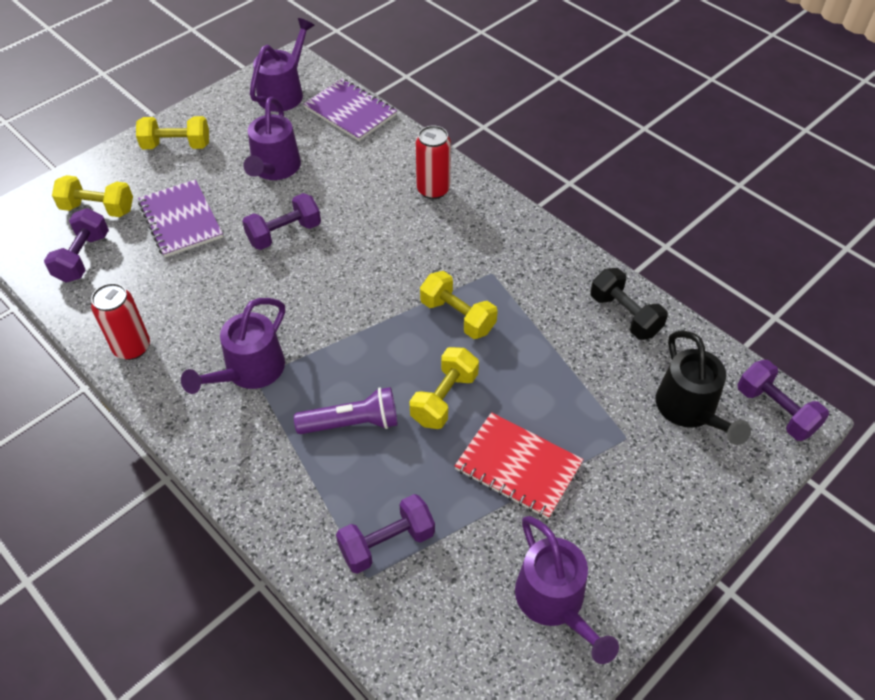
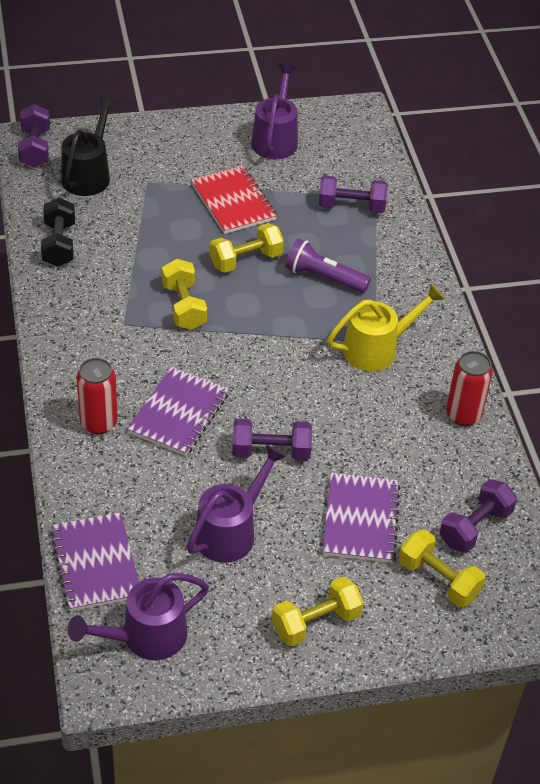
camera: 150 degrees left, 5 degrees down
(176, 145) = (316, 623): yellow dumbbell -> yellow dumbbell turned 60 degrees counterclockwise
(249, 372) = (378, 348): purple watering can -> yellow watering can
(380, 226) = (179, 413): none -> purple notebook

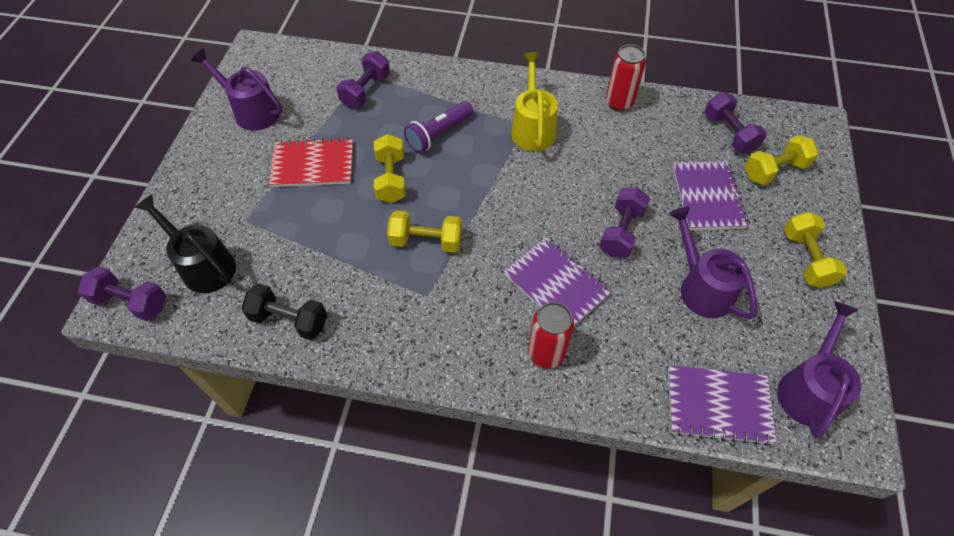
camera: 65 degrees left, 10 degrees up
(145, 637) = (808, 388): purple watering can -> purple watering can turned 150 degrees counterclockwise
(360, 519) = (707, 197): purple notebook -> purple notebook turned 60 degrees clockwise

